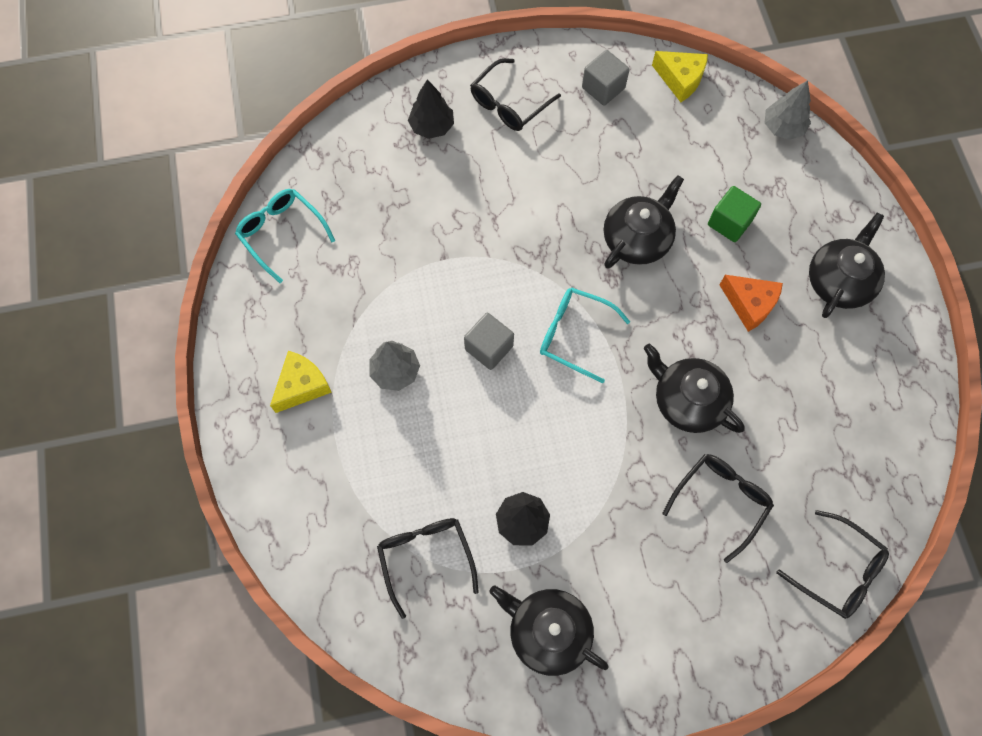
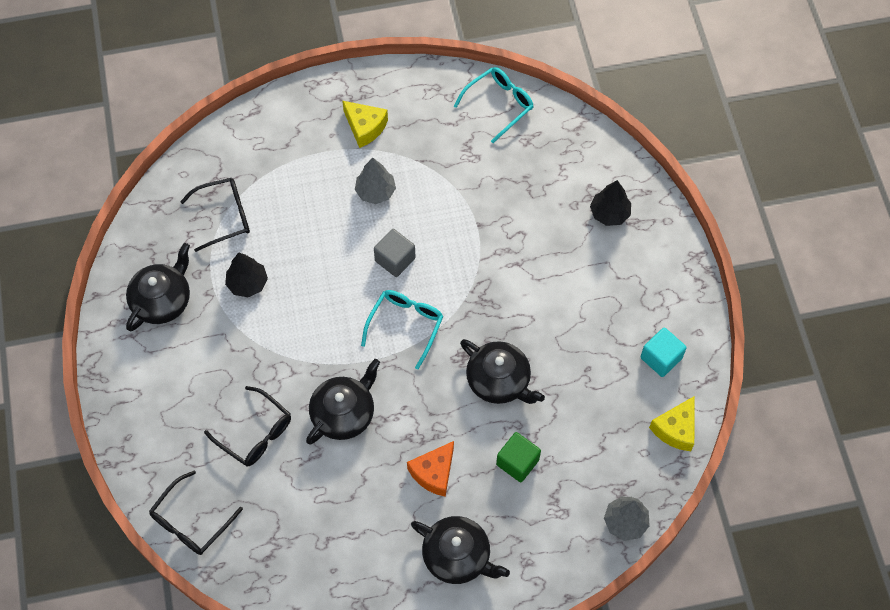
camera: 90 degrees right, 5 degrees down
(509, 104) = (637, 276): black glasses -> none
(603, 88) = (661, 358): grey cube -> turquoise cube

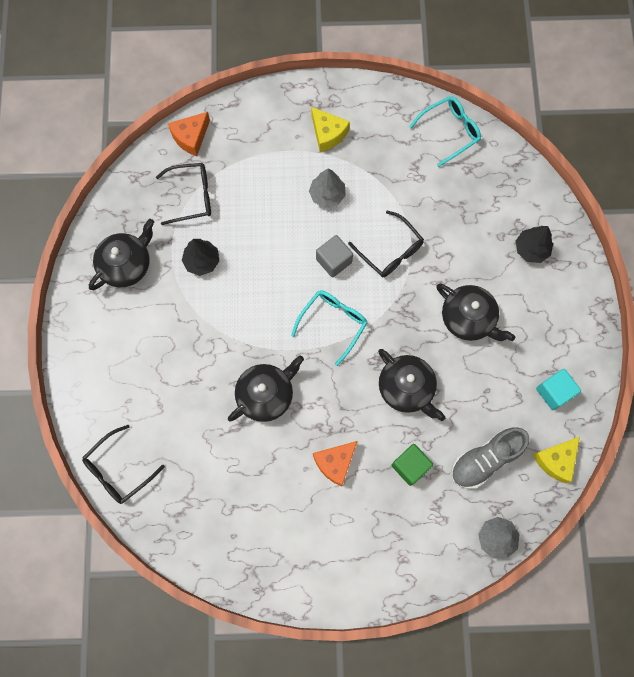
camera: 10 degrees right, 10 degrees up
(212, 154) = (191, 137): none -> orange cheese
(255, 433) = (187, 400): black glasses -> black glasses (390, 251)
(458, 556) = (343, 543): black teapot -> black teapot (469, 318)
(599, 441) = (485, 459): none -> grey shoe

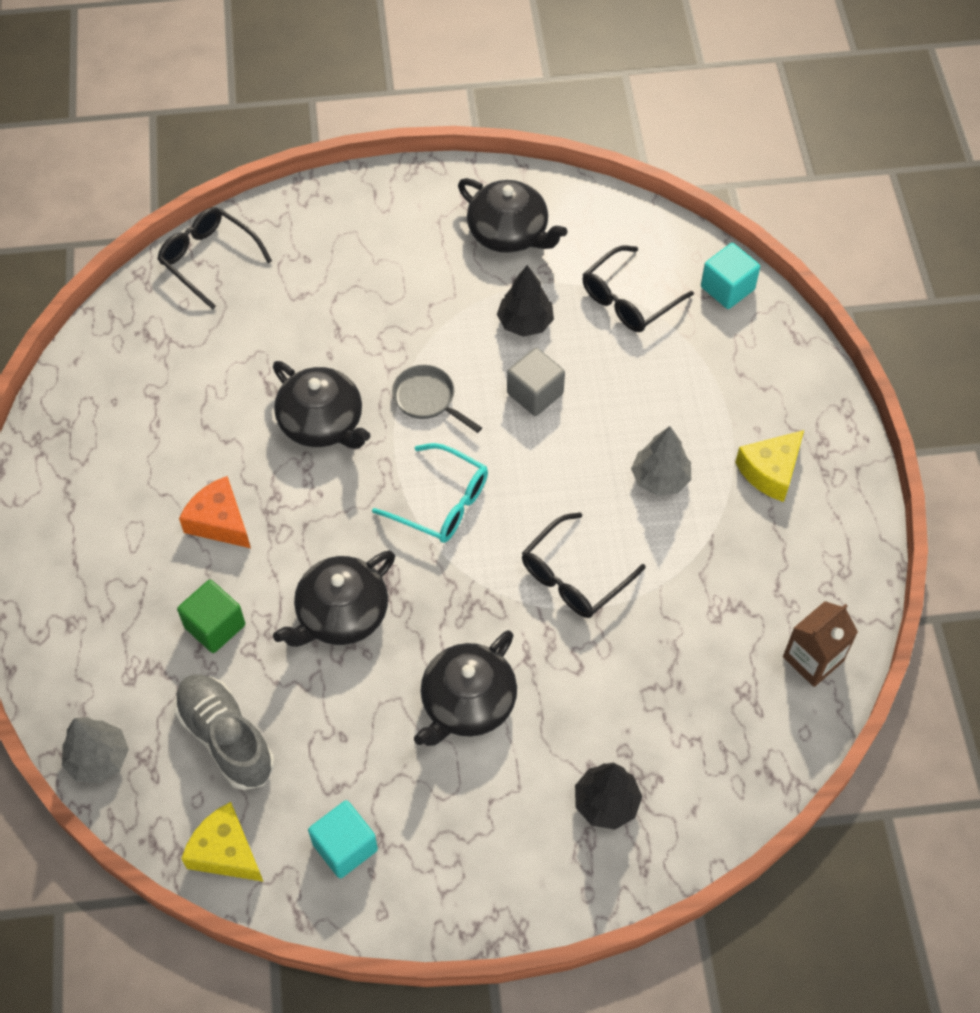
camera: 85 degrees right, 15 degrees down
(191, 137) = (727, 288): orange cheese -> turquoise cube
(192, 196) = (628, 300): black glasses -> black glasses turned 60 degrees clockwise
(254, 327) = (427, 399): none -> grey pan
(334, 261) = (547, 496): grey cube -> grey cube (535, 393)
(450, 131) = (813, 659): turquoise glasses -> brown carton

